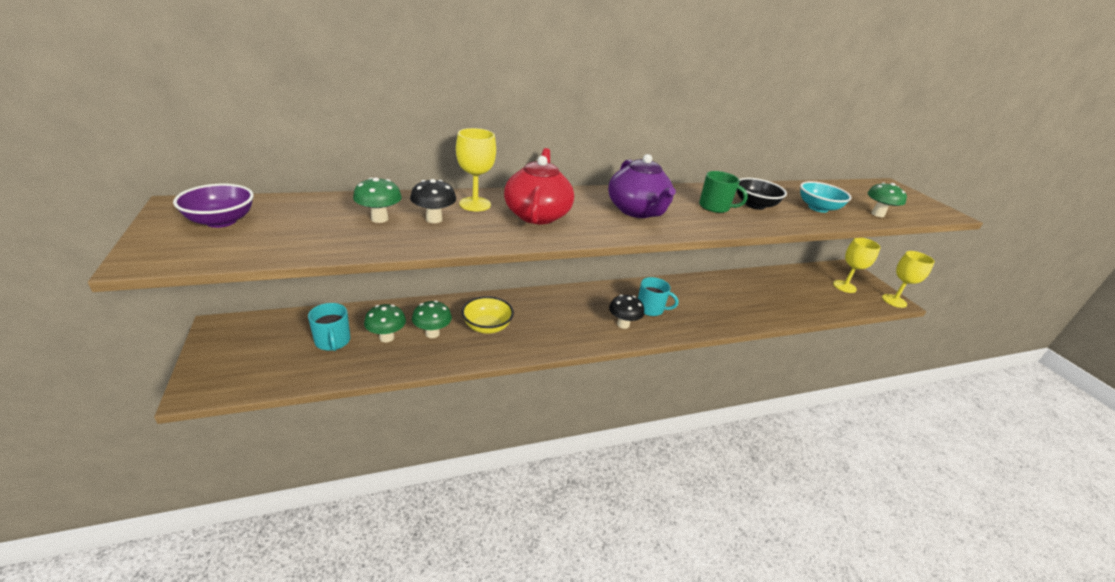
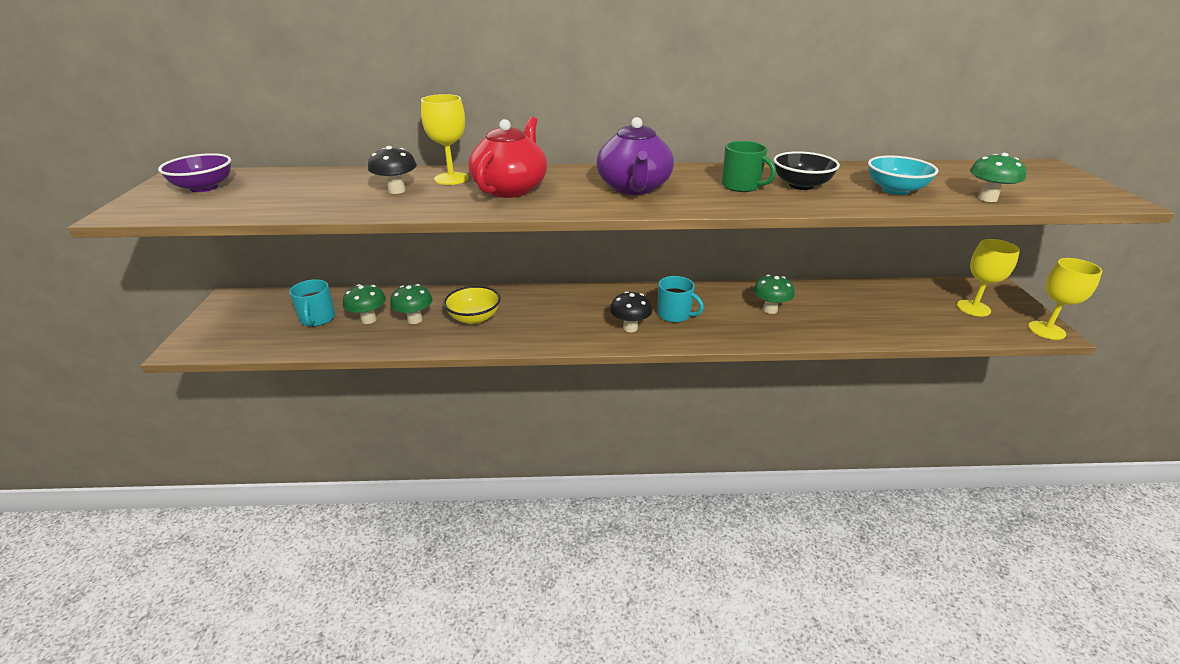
camera: 20 degrees right, 0 degrees up
(379, 219) = (344, 189): green mushroom -> green mushroom (770, 310)

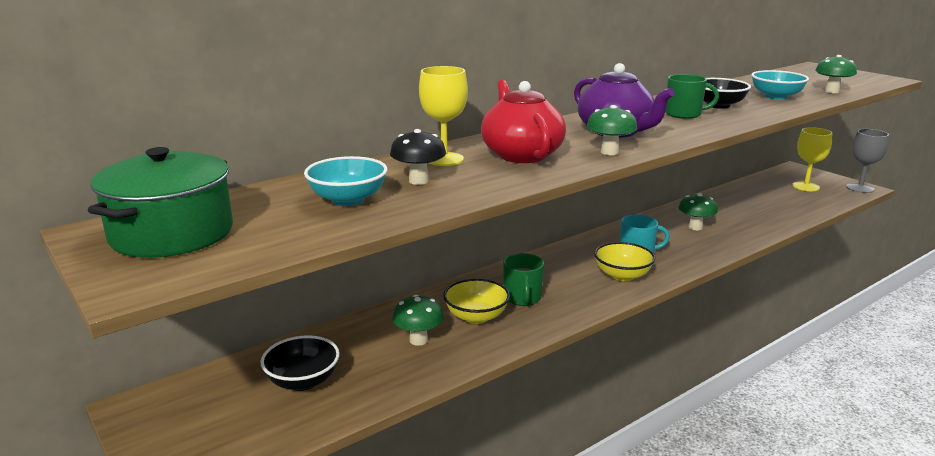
camera: 35 degrees left, 10 degrees down
(204, 187) = (172, 234): purple bowl -> green pot
(317, 319) = (303, 381): turquoise mug -> black bowl
(328, 192) = (348, 199): none -> turquoise bowl
(369, 319) = (367, 359): green mushroom -> green mushroom (609, 152)
(526, 317) = (522, 298): none -> green mug
(630, 328) = (622, 275): black mushroom -> yellow bowl
(1046, 330) = (860, 188): yellow goblet -> grey goblet

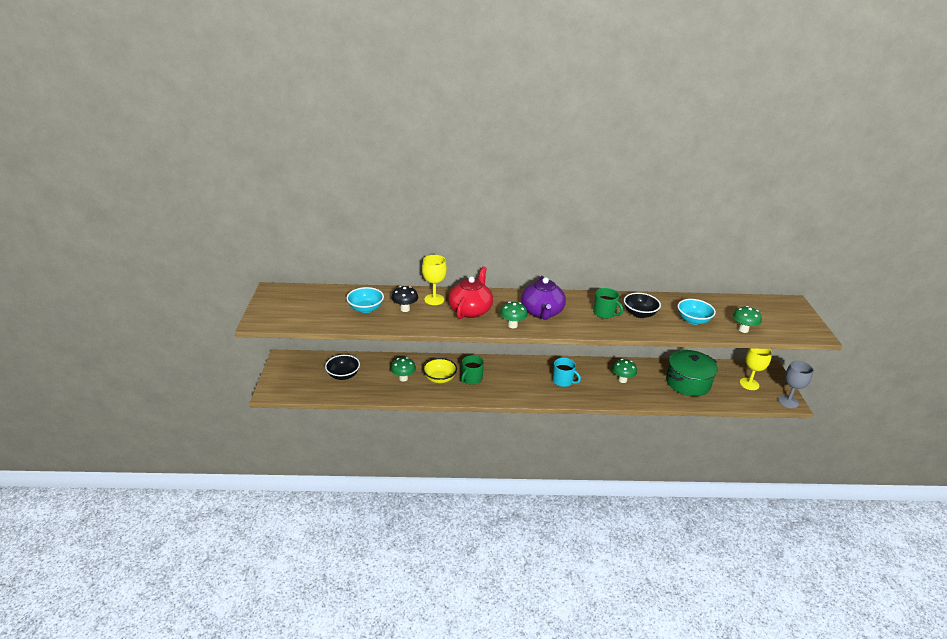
camera: 35 degrees right, 10 degrees up
(172, 234) = (292, 302): green pot -> green pot (688, 382)
(622, 275) = (535, 389): yellow bowl -> none

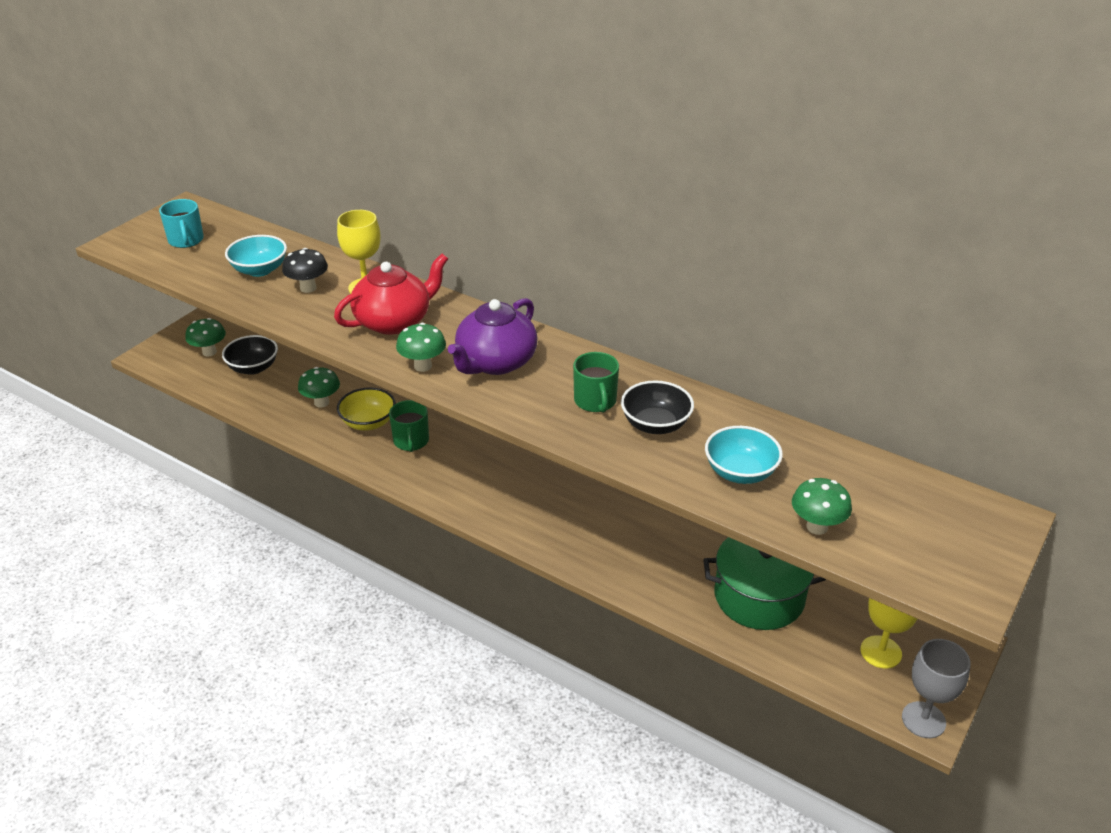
camera: 35 degrees right, 5 degrees up
(471, 379) = (411, 441): green mug -> green mug turned 75 degrees counterclockwise
(563, 381) = (543, 502): turquoise mug -> turquoise mug (186, 240)
(622, 380) = (644, 542): green mushroom -> green mushroom (209, 352)

